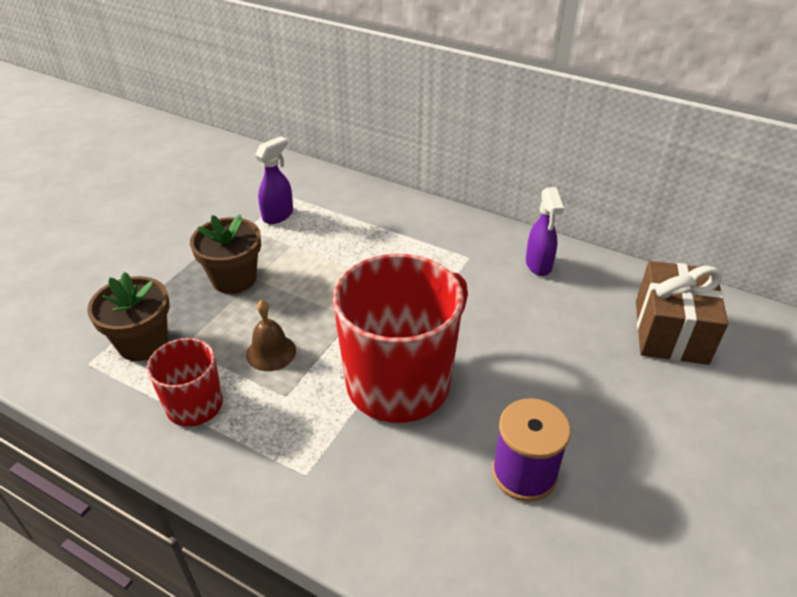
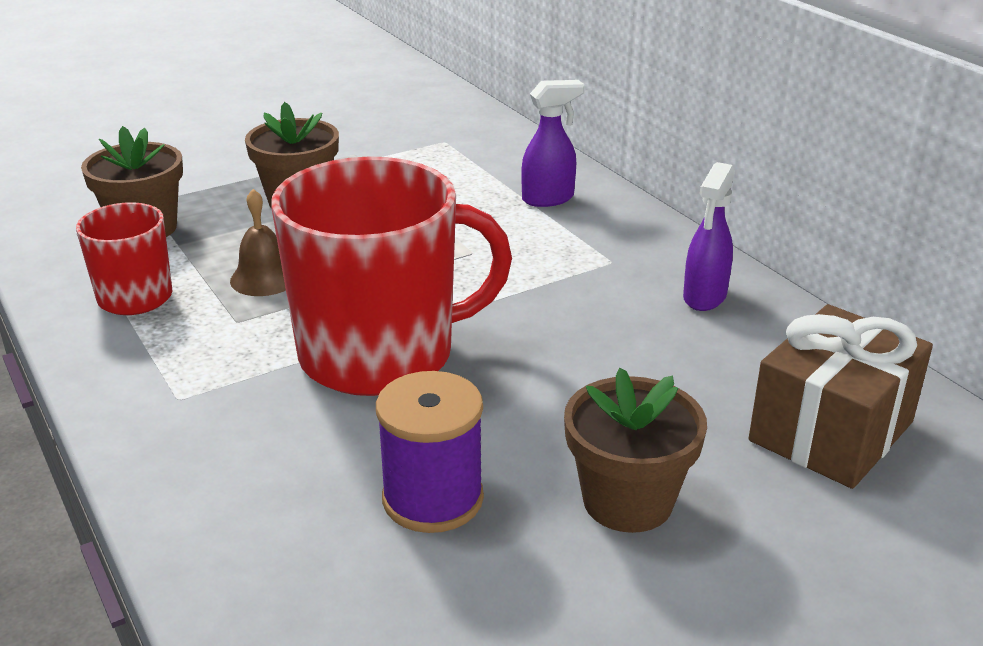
camera: 30 degrees right, 10 degrees down
(278, 215) = (413, 157): purple spray bottle -> purple spray bottle (548, 199)
(620, 423) = (627, 501): none -> brown flower pot

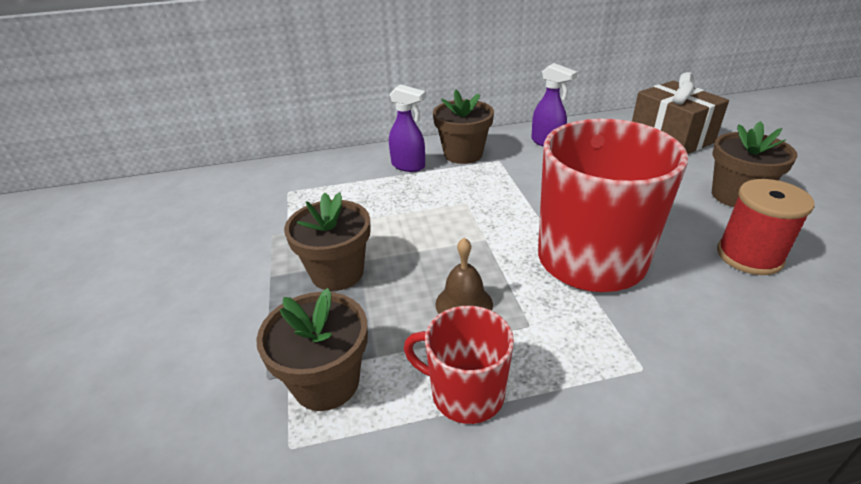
camera: 70 degrees left, 5 degrees up
(433, 498) = (749, 256): purple spool -> red spool
(548, 199) = (408, 166): purple spray bottle -> purple spray bottle turned 120 degrees clockwise
(611, 231) = (463, 154): none -> brown flower pot

